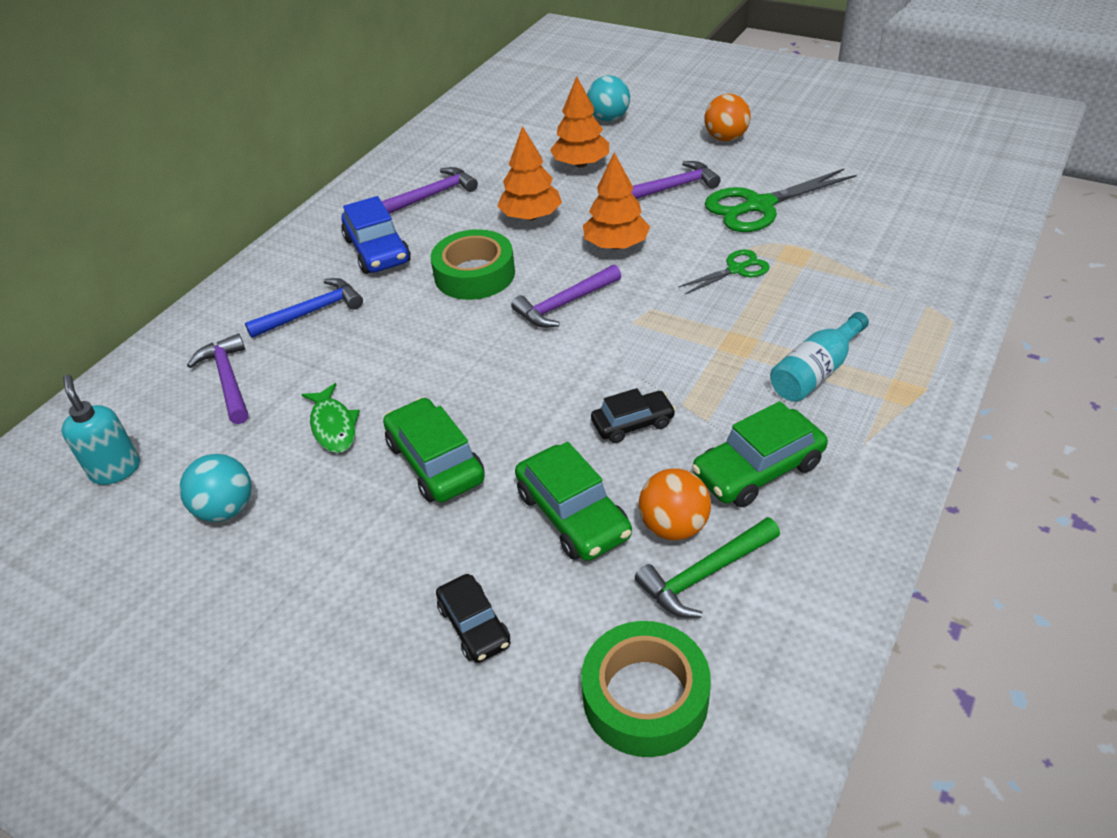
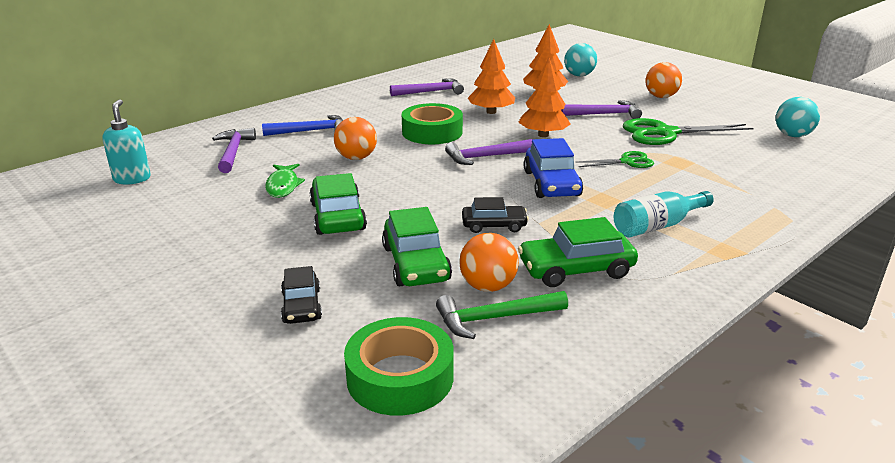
camera: 15 degrees right, 15 degrees down
(226, 509) = (183, 211): turquoise ball -> turquoise ball (792, 135)
(377, 250) = (375, 111): blue car -> blue car (551, 183)
(401, 348) = (356, 158): none -> orange ball

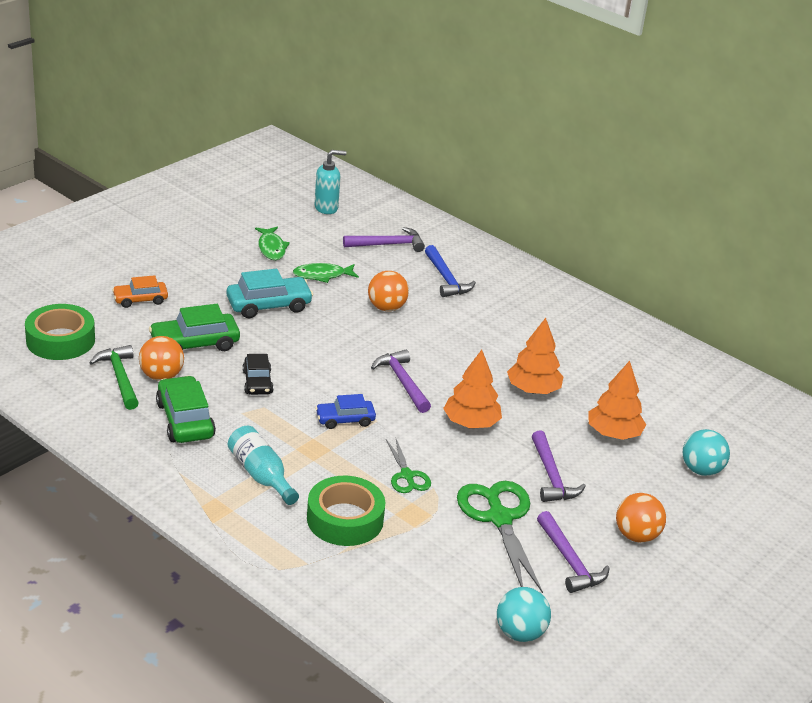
camera: 80 degrees right, 5 degrees up
(208, 212) = (271, 248): none -> green fish
(302, 306) = (140, 299): black car -> orange car
(337, 216) = (269, 305): green car -> turquoise car
(431, 92) = (587, 348): purple hammer -> purple hammer (569, 561)
(432, 132) = (460, 349): green tape -> green tape (345, 519)
(551, 183) = (345, 420): blue car -> blue car, size x0.64

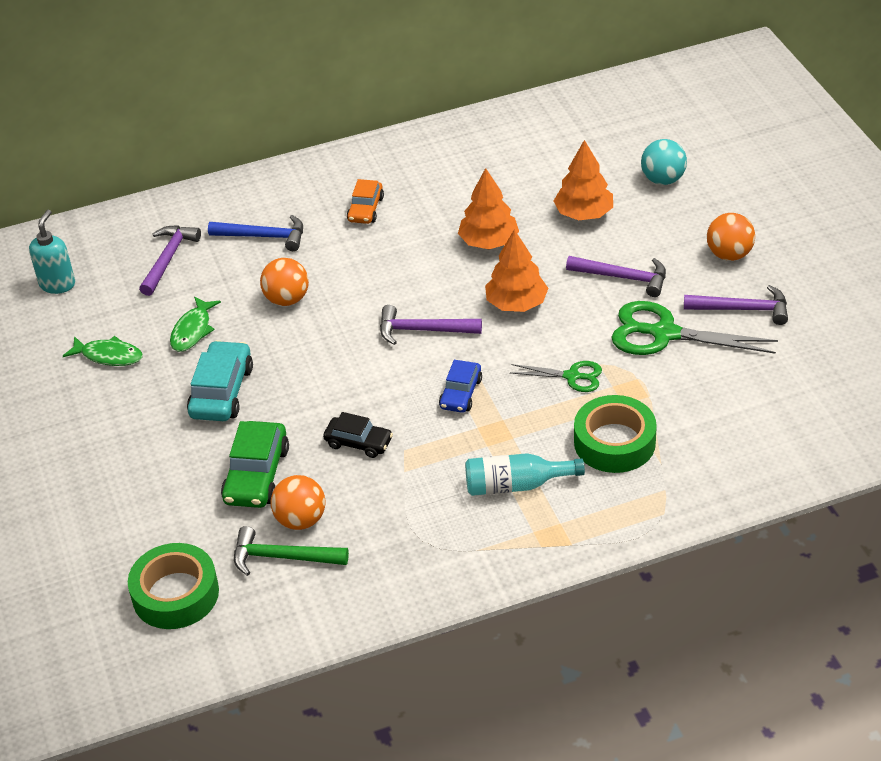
camera: 55 degrees left, 10 degrees up
(140, 299) = (138, 500): orange car -> orange car (366, 209)
(185, 420) = (392, 521): green car -> none
(520, 633) = (819, 375): turquoise ball -> none

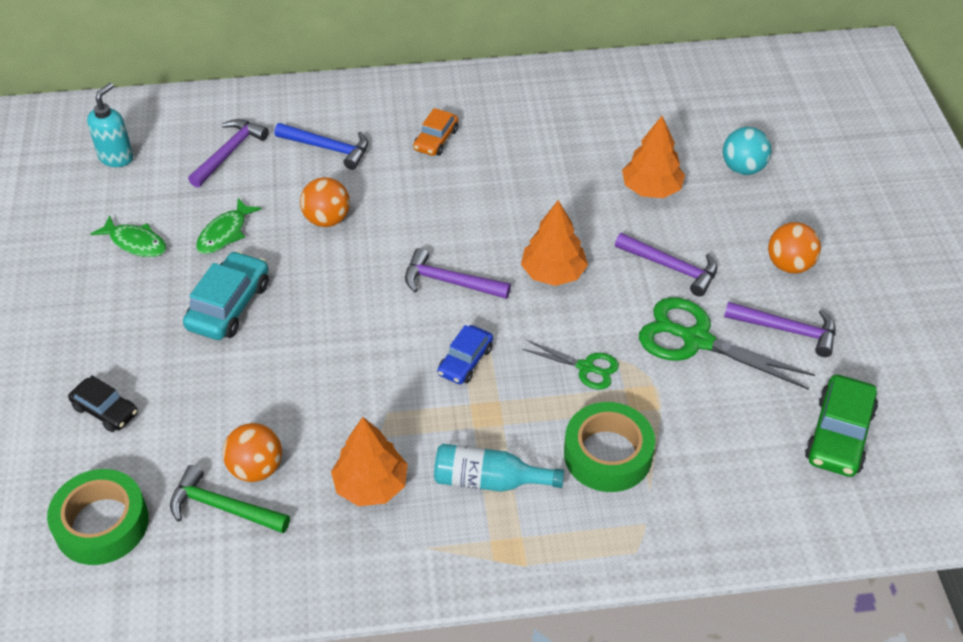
camera: 10 degrees right, 5 degrees up
(256, 475) = (230, 406): green car -> green car (839, 435)
(358, 442) = (344, 393): black car -> black car (105, 410)
(489, 242) = (546, 199): orange tree -> orange tree (371, 485)

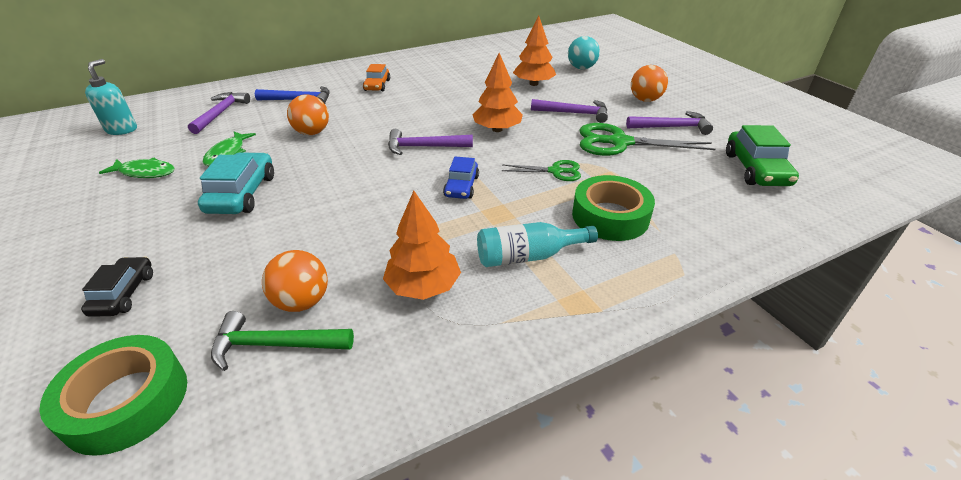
camera: 20 degrees left, 10 degrees down
(105, 410) = (124, 293): black car -> black car turned 105 degrees counterclockwise

